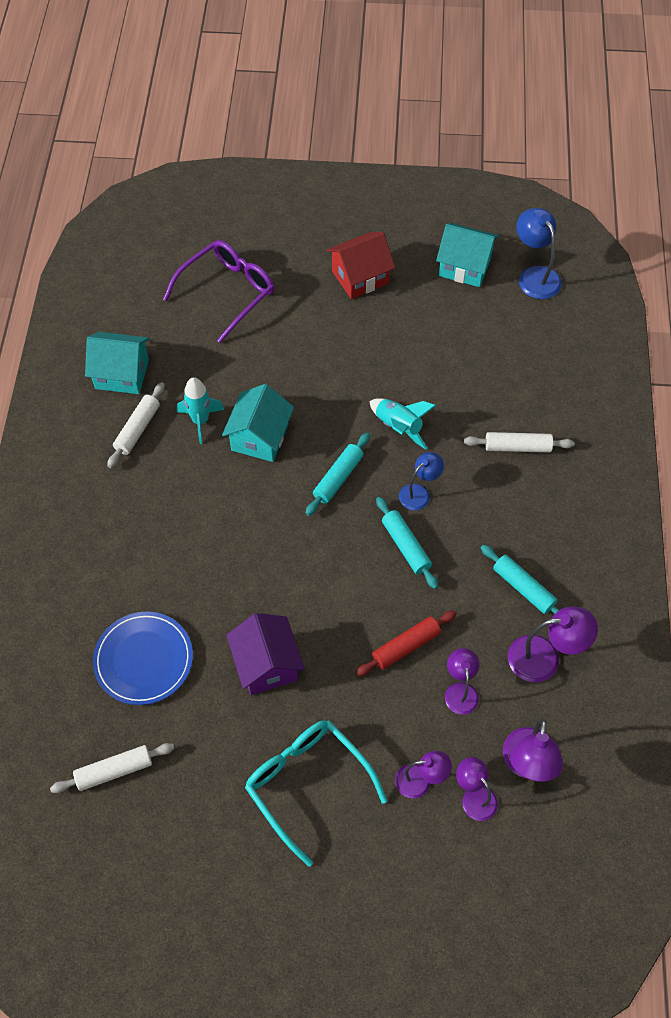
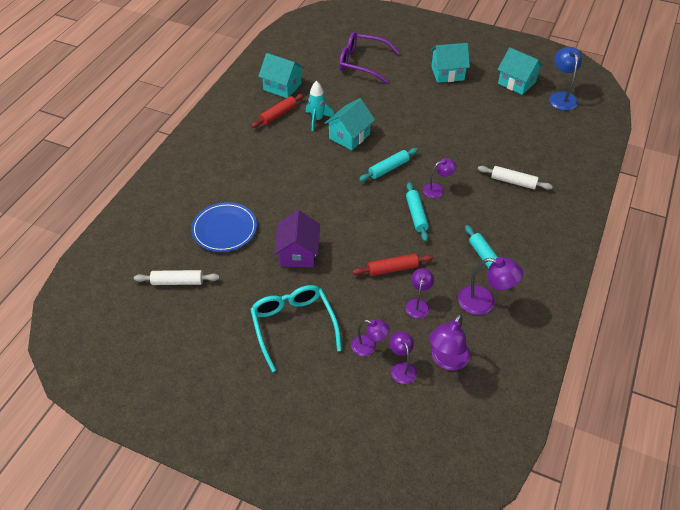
camera: 20 degrees right, 10 degrees down
(137, 429) = (278, 115): white rolling pin -> red rolling pin
(227, 293) = (363, 63): purple glasses -> purple glasses turned 135 degrees counterclockwise
(360, 277) = (447, 73): red house -> turquoise house
(398, 427) = (439, 152): turquoise rocket -> none
(419, 493) = (437, 189): blue lamp -> purple lamp

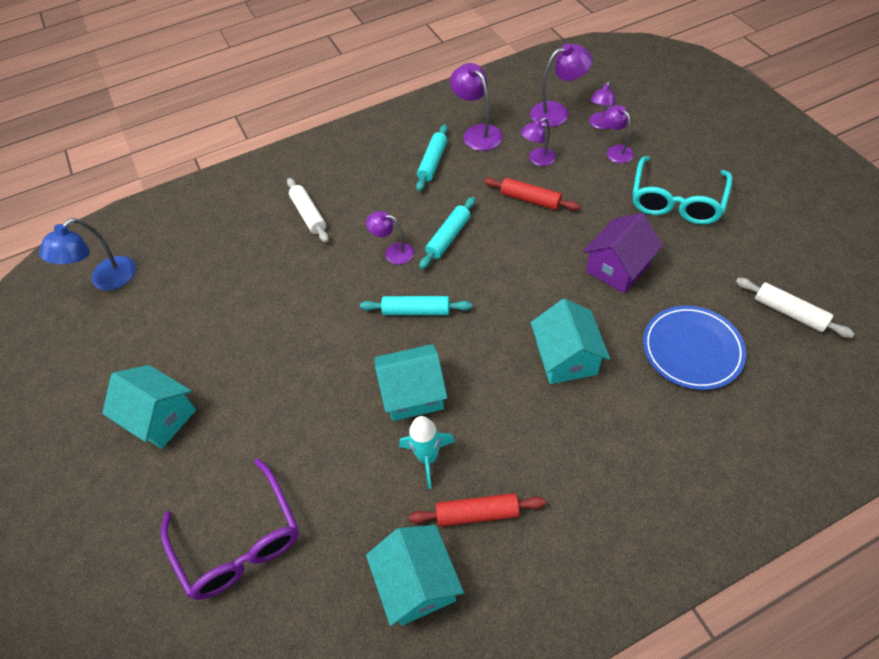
camera: 135 degrees left, 5 degrees up
(516, 82) = (113, 336): turquoise house -> turquoise house (566, 358)

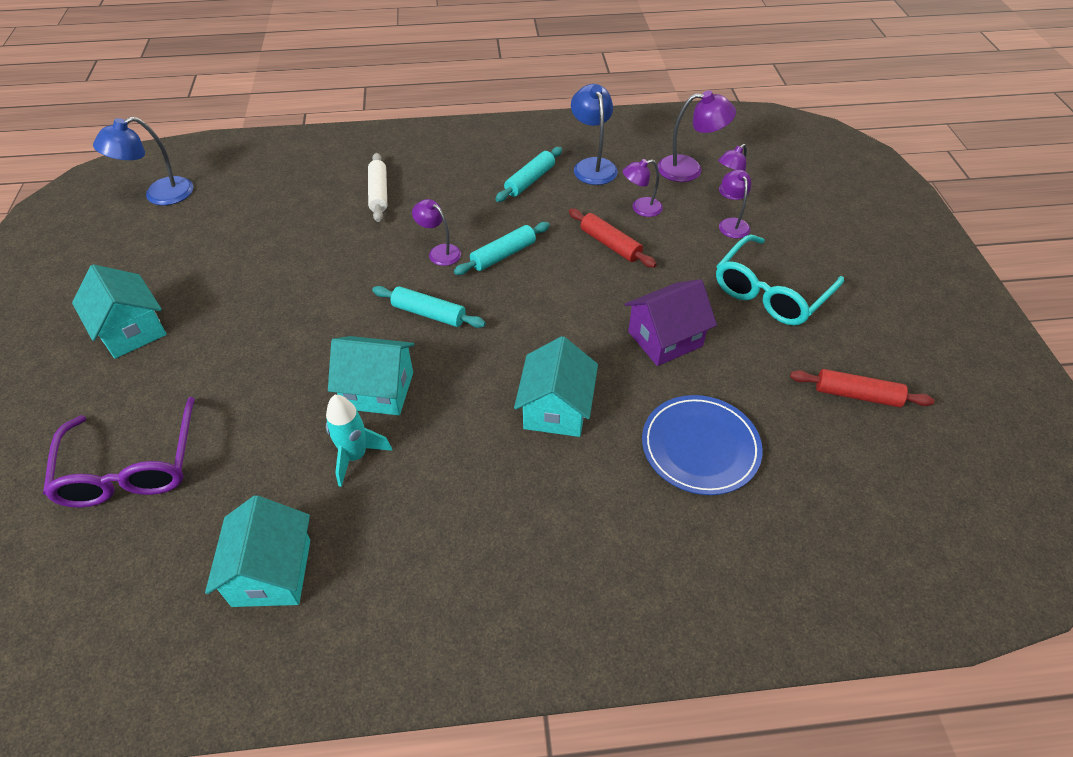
camera: 15 degrees right, 5 degrees down
(477, 133) = (592, 166): purple lamp -> blue lamp
(477, 513) = (372, 528): red rolling pin -> red rolling pin (857, 395)
(789, 312) = (836, 446): white rolling pin -> none

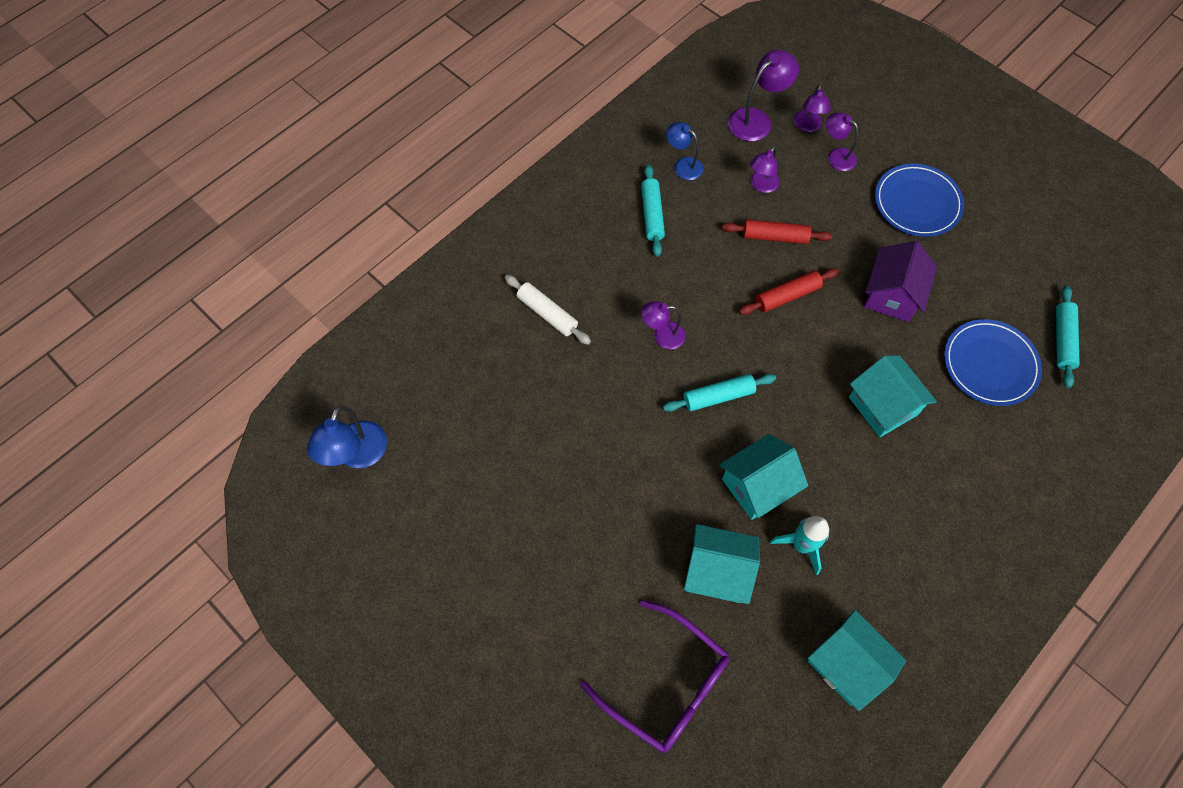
camera: 40 degrees left, 15 degrees up
(131, 331) = (516, 590): turquoise house -> turquoise house (717, 571)
(503, 255) = (711, 303): turquoise rolling pin -> turquoise rolling pin (1062, 340)
(592, 166) = (683, 165): blue lamp -> blue lamp, size x0.65
(771, 292) = (917, 203): turquoise glasses -> blue plate
(857, 395) = (1036, 253): red rolling pin -> red rolling pin (787, 296)

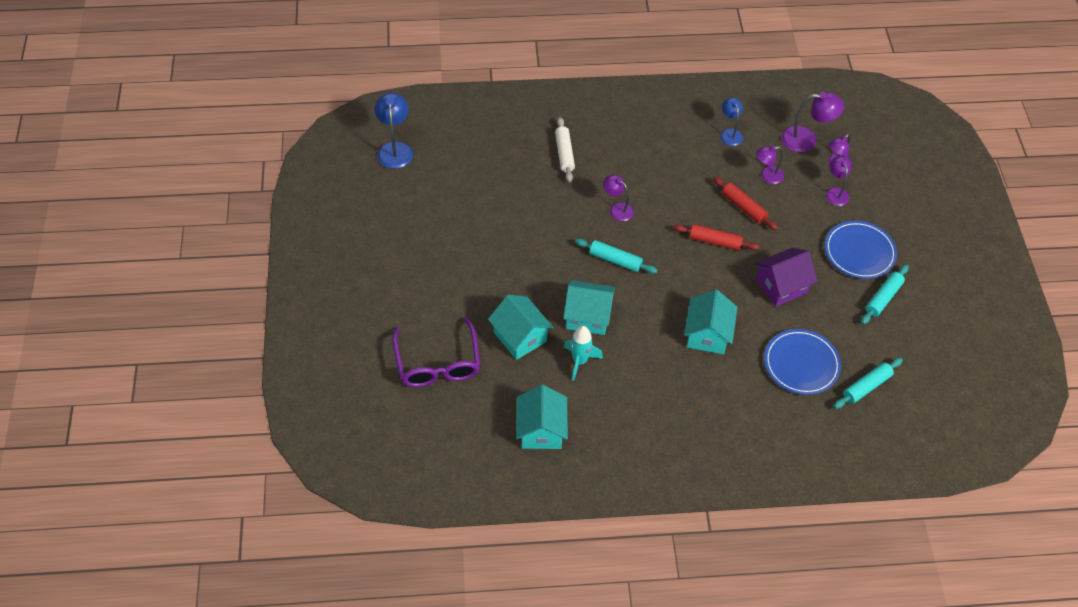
camera: 40 degrees right, 10 degrees down
(357, 455) = (395, 149): blue lamp -> blue lamp turned 120 degrees clockwise
(652, 215) = (681, 146): turquoise rolling pin -> turquoise rolling pin (883, 298)

